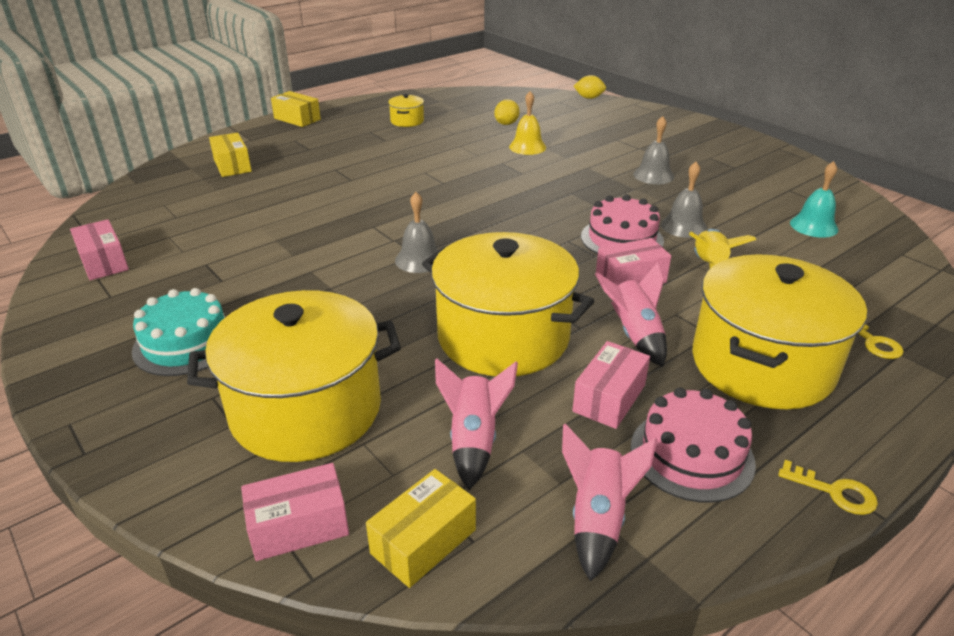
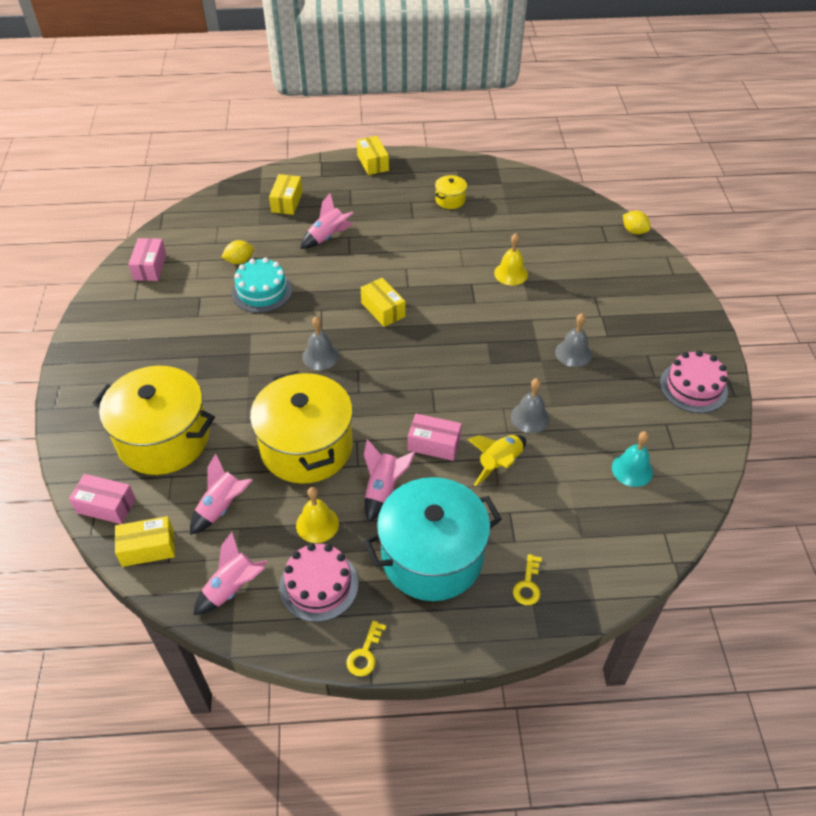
camera: 35 degrees right, 15 degrees up
(186, 343) = (144, 358): turquoise cake -> turquoise cake (262, 291)
(312, 175) = (328, 237): none -> pink rocket
(440, 205) = (383, 310): none -> yellow box
(506, 124) = (524, 237): yellow lemon -> yellow lemon (239, 261)
(609, 398) = (317, 524): pink box -> yellow bell
(622, 239) = (470, 406): pink cake -> pink cake (693, 387)
(761, 365) = (432, 556): yellow pot -> turquoise pot
(835, 492) = (365, 654): yellow key -> yellow key turned 45 degrees clockwise

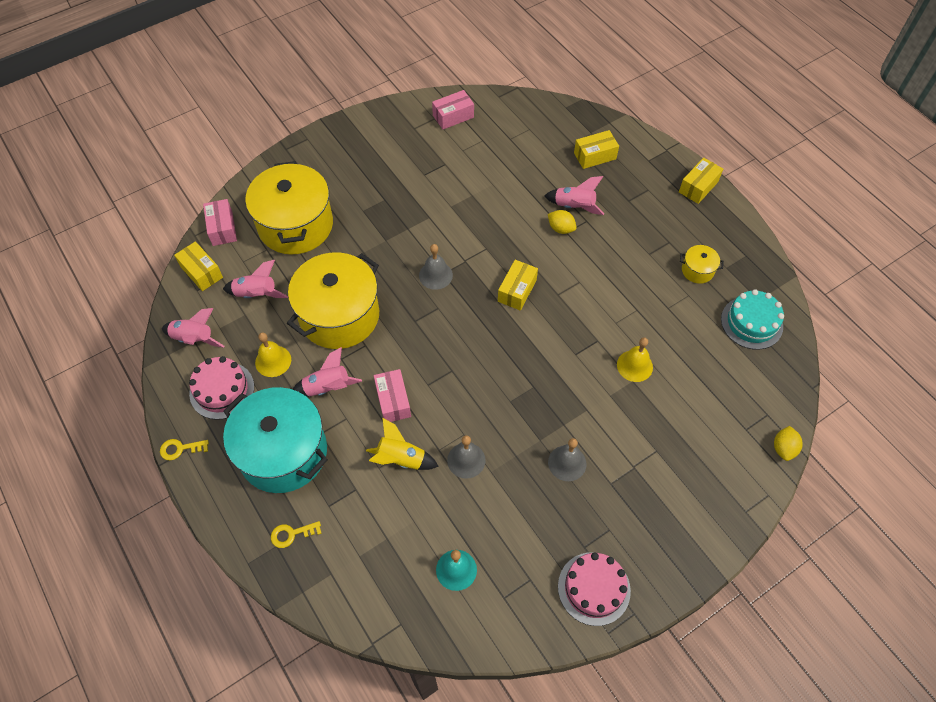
camera: 60 degrees right, 10 degrees up
(239, 261) = (501, 165): yellow lemon -> yellow lemon (561, 229)
(262, 291) = (478, 198): turquoise cake -> turquoise cake (751, 322)

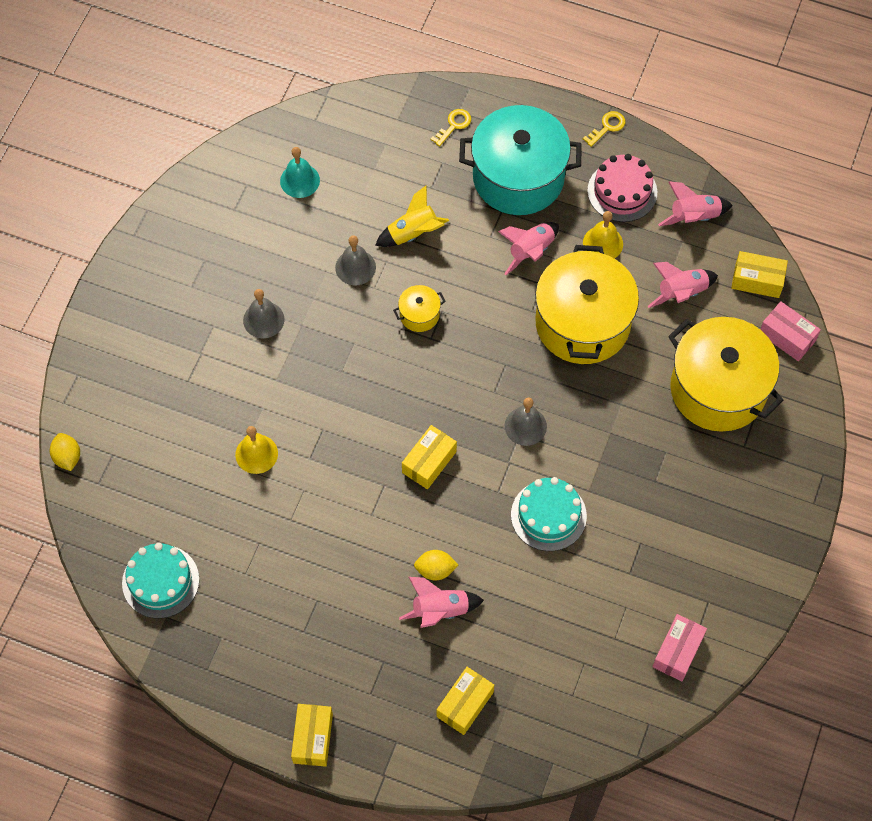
camera: 145 degrees right, 5 degrees up
(393, 401) = (461, 277): pink box -> none
(466, 218) = (548, 515): none -> turquoise cake
(517, 290) = (429, 462): yellow box -> yellow box turned 45 degrees clockwise
(594, 588) = (177, 234): pink cake -> none
(697, 270) = (252, 612): yellow pot -> yellow pot (419, 315)

